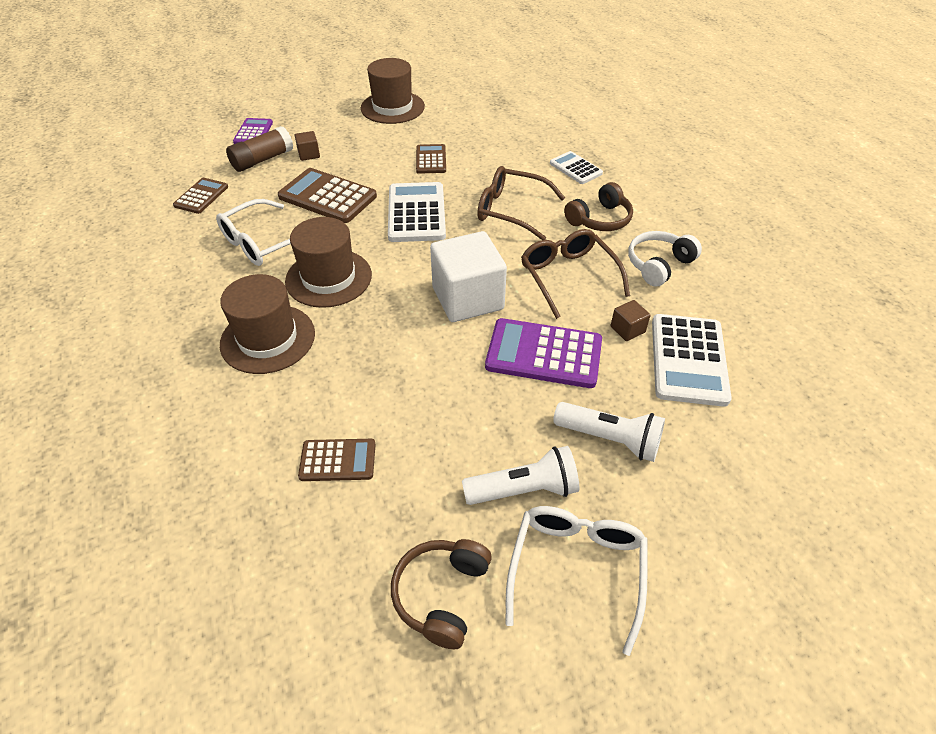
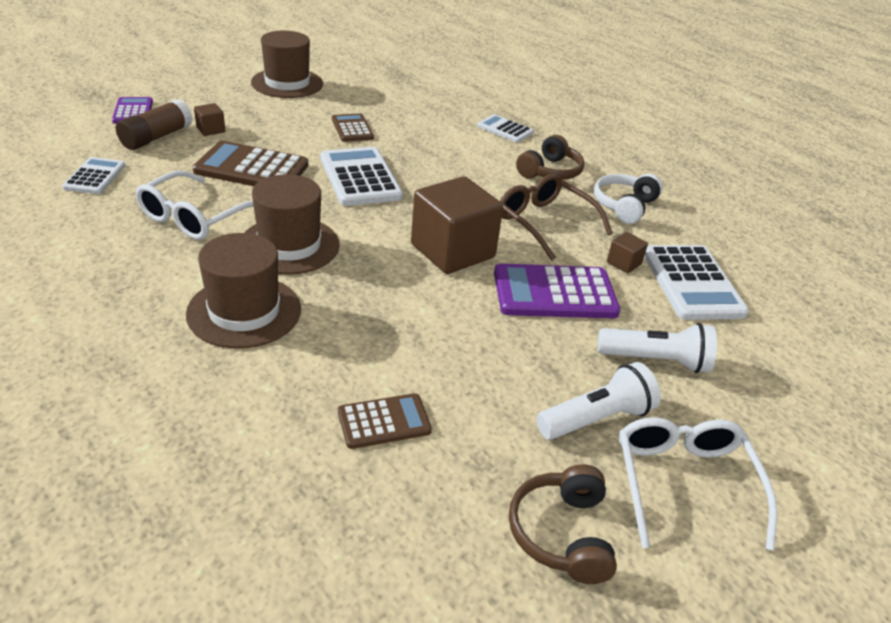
camera: 20 degrees left, 10 degrees down
(201, 196) = (95, 177): brown calculator -> white calculator
(467, 298) = (452, 251): white cube -> brown cube
(511, 210) = (458, 169): brown glasses -> none

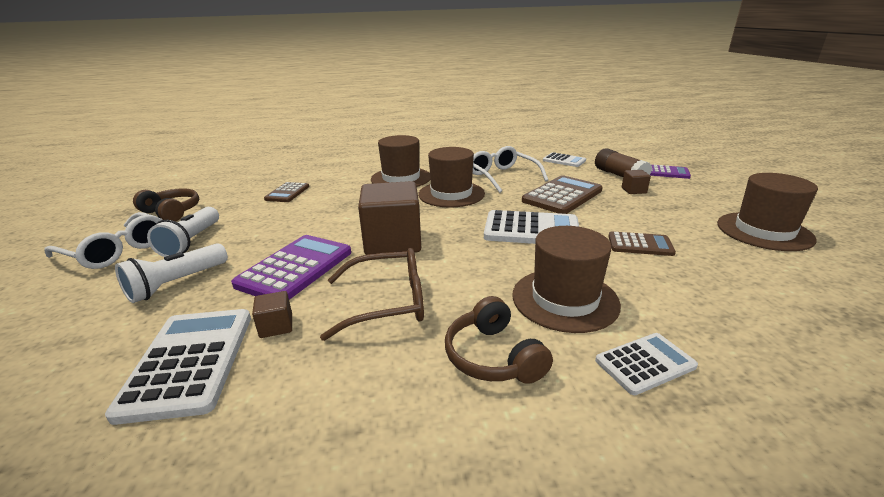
camera: 125 degrees right, 10 degrees down
(465, 154) = (564, 299): none -> brown hat
(624, 206) = (362, 392): white headphones -> none
(692, 283) = (190, 362): white calculator -> white calculator turned 60 degrees clockwise

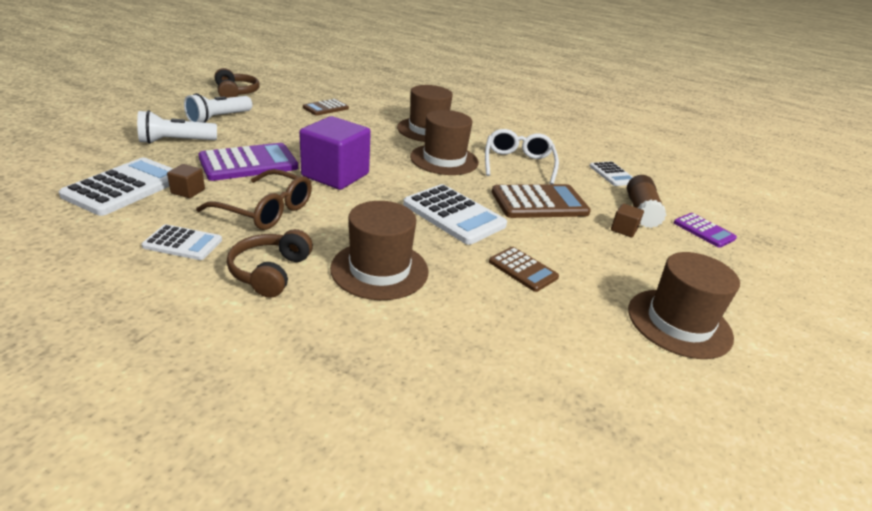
camera: 30 degrees right, 5 degrees up
(117, 251) = (174, 106): white glasses -> none
(393, 242) = (335, 175): brown cube -> purple cube
(645, 364) = (353, 331): white calculator -> white calculator (183, 243)

